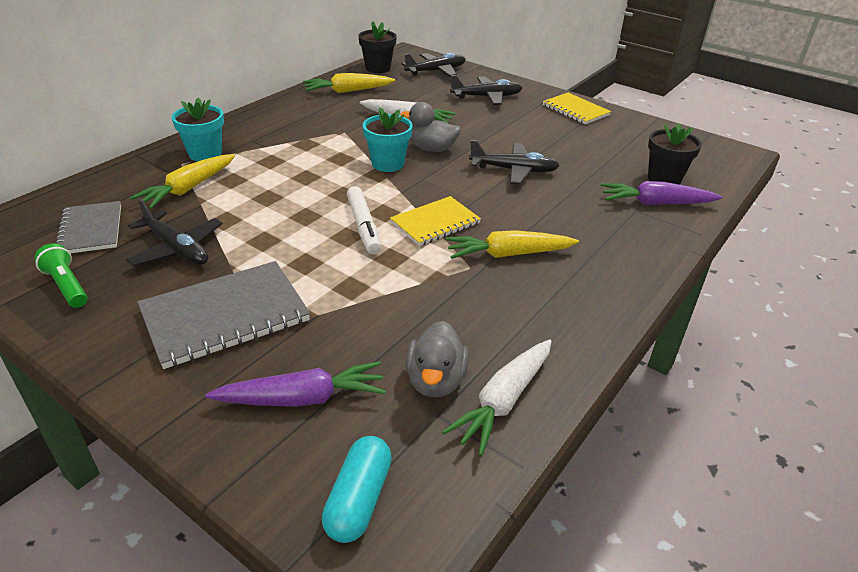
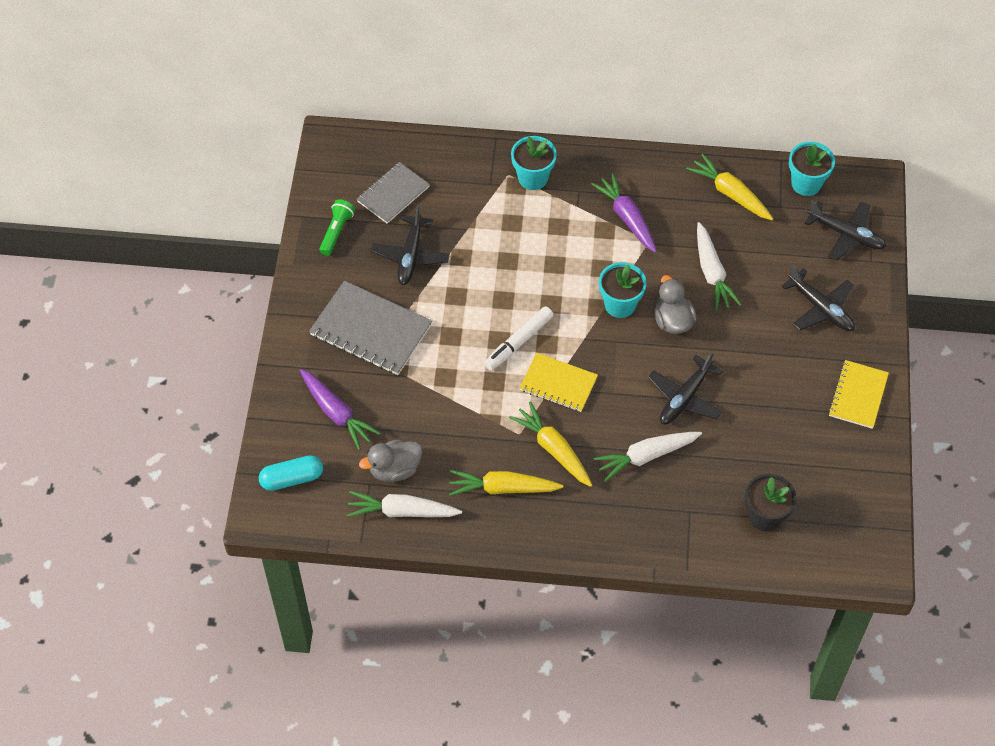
camera: 60 degrees right, 20 degrees up
(188, 189) = (479, 206): yellow carrot -> yellow carrot (502, 488)
(378, 68) = (806, 184): black flower pot -> turquoise flower pot
(514, 170) = (685, 398): black plane -> black plane turned 60 degrees clockwise
(559, 209) = (646, 456): none -> white carrot
(655, 203) = (712, 522): purple carrot -> purple carrot (627, 218)

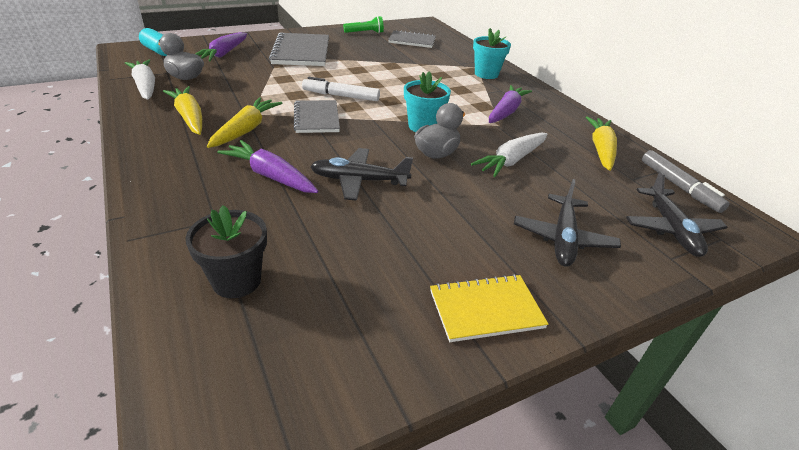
camera: 55 degrees right, 20 degrees down
(411, 256) = (373, 52): black plane -> none
(558, 383) = (317, 118): yellow notebook -> grey notebook
(646, 456) = (270, 176): white carrot -> purple carrot
(806, 184) = (679, 186): turquoise flower pot -> grey marker

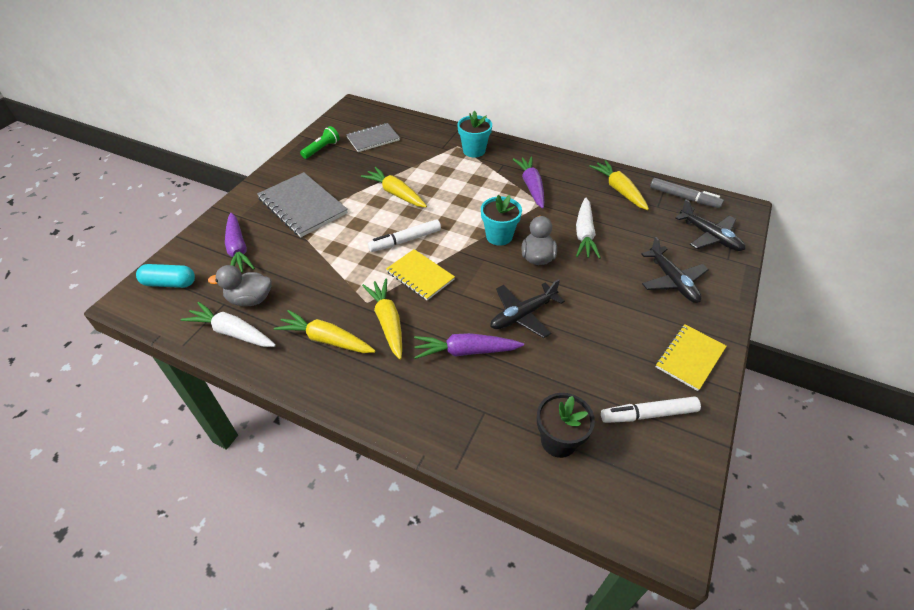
camera: 35 degrees left, 10 degrees up
(317, 118) = (420, 275): grey notebook -> yellow notebook
(358, 323) = (648, 414): none -> white marker
(379, 71) = (395, 193): none -> yellow carrot

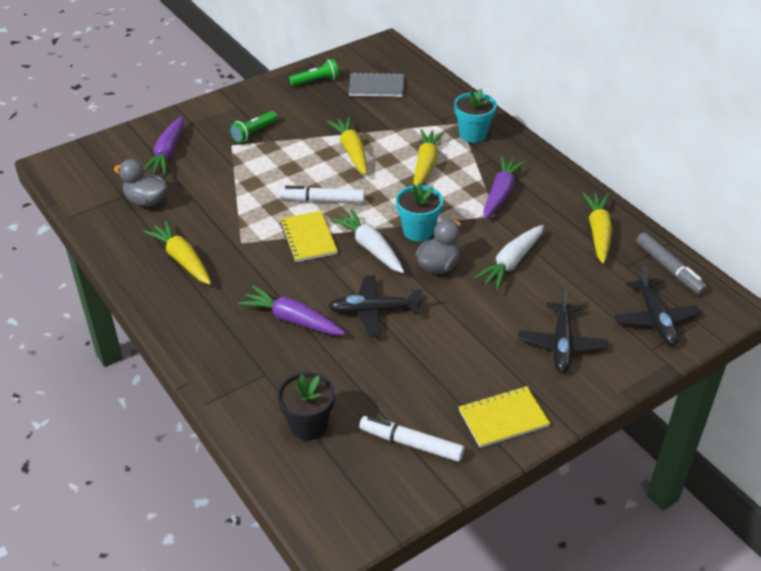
camera: 30 degrees right, 5 degrees down
(170, 283) = (93, 162): turquoise capsule -> none
(232, 332) = (112, 222): white carrot -> white carrot (370, 248)
(303, 206) = (254, 133): grey notebook -> green flashlight
(387, 322) = (245, 266): yellow carrot -> yellow carrot (425, 165)

